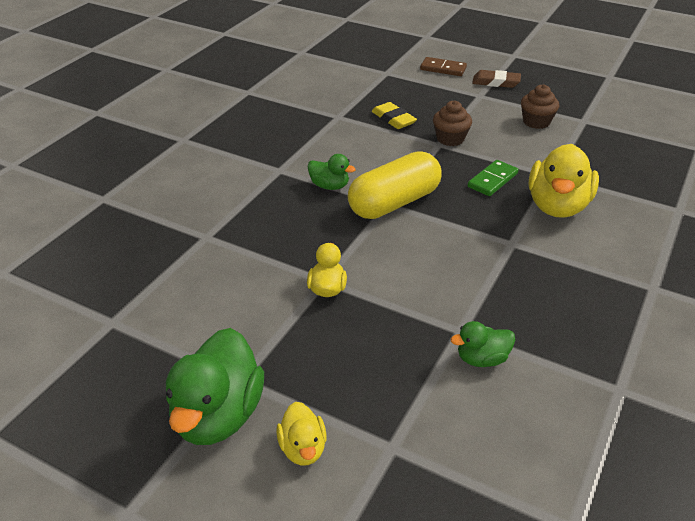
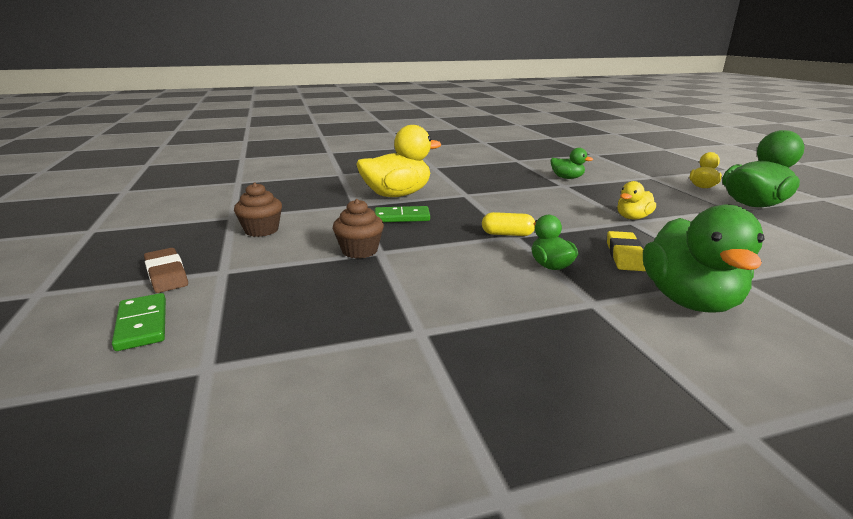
camera: 135 degrees left, 15 degrees down
(229, 198) = (689, 300): none -> green duck
(393, 119) = (364, 293): yellow eraser -> yellow eraser (625, 255)
(394, 203) = (507, 234): yellow capsule -> yellow capsule, size x0.47
(443, 69) = (142, 324): brown domino -> green domino

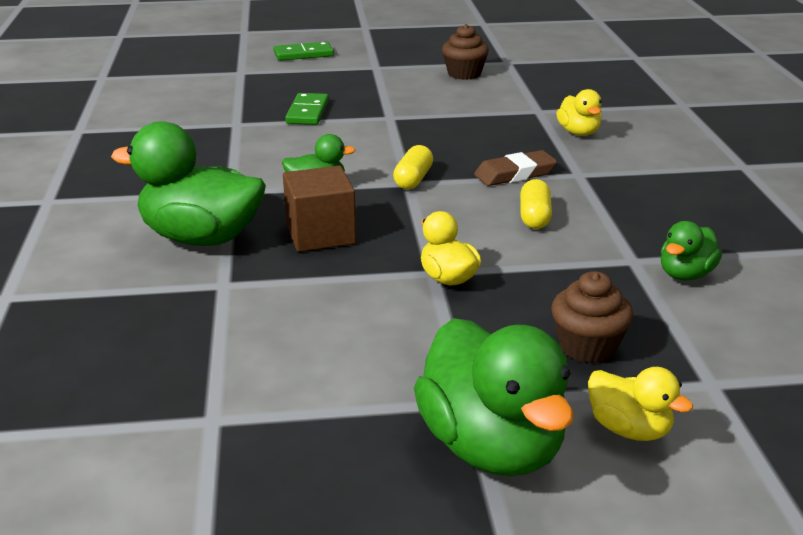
camera: 100 degrees right, 5 degrees up
(167, 274) = (377, 52): brown eraser -> brown eraser (515, 174)
(360, 251) = (396, 109): brown cupcake -> brown cupcake (587, 346)
(397, 195) = (578, 133): yellow duck -> yellow duck, size x0.52
(402, 217) = (488, 131): green domino -> green domino (308, 112)
(535, 202) = (534, 217): none -> yellow capsule
(625, 255) = (320, 234): yellow eraser -> brown cube

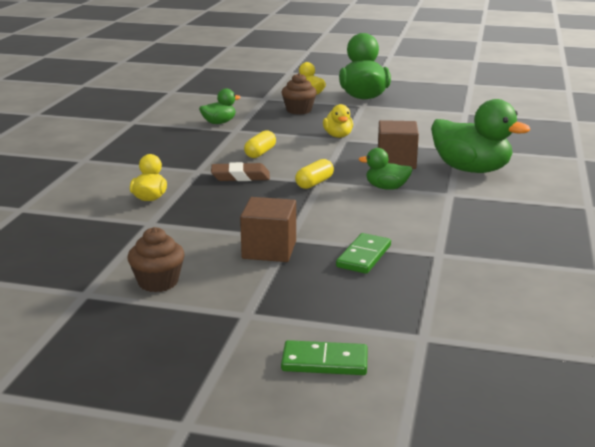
camera: 160 degrees left, 5 degrees down
(399, 105) = (269, 250): none -> brown cube

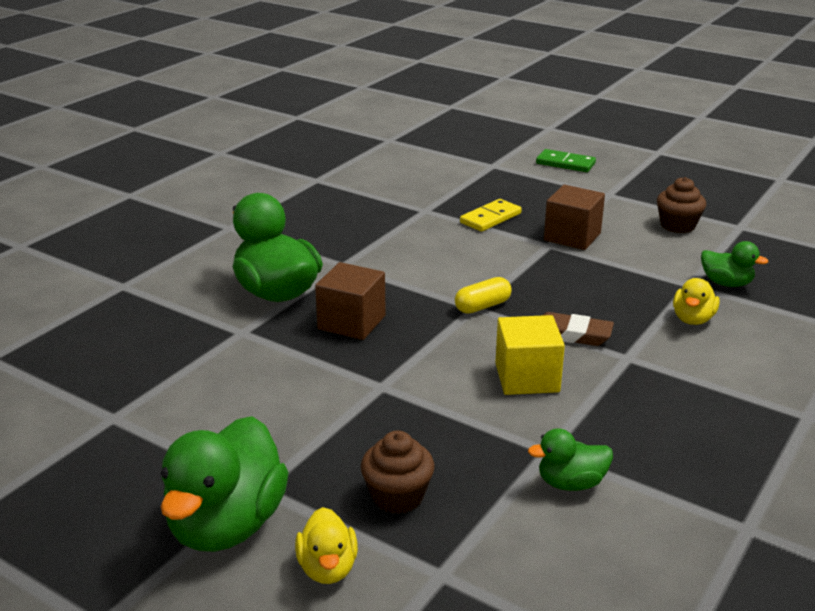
camera: 160 degrees left, 5 degrees up
(260, 153) = (527, 378): yellow capsule -> yellow cube
(338, 136) = (384, 395): yellow duck -> none
(363, 256) = (490, 218): green domino -> yellow domino
(386, 188) = (403, 284): green duck -> green duck (726, 283)

